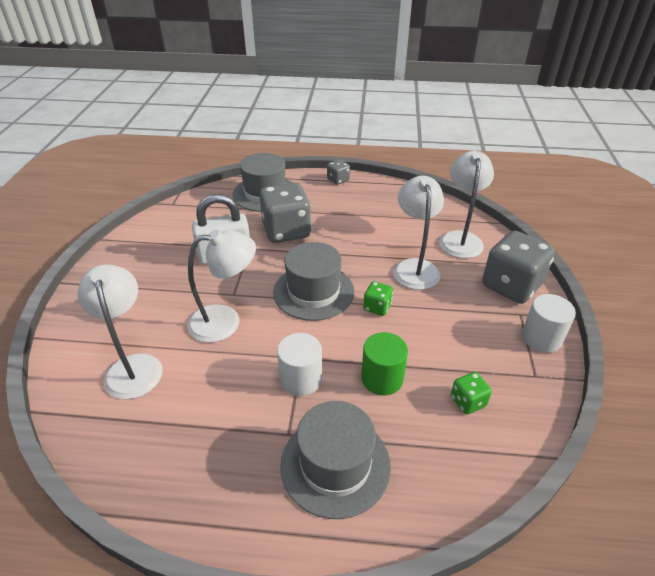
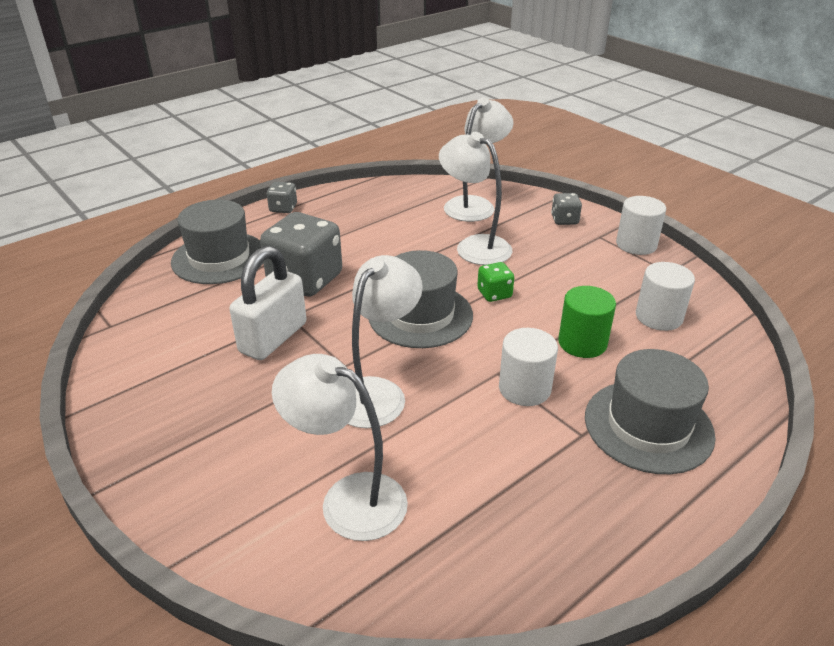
camera: 45 degrees left, 5 degrees down
(460, 239) = (475, 205): white lamp -> white lamp turned 75 degrees clockwise
(468, 401) = (659, 317): green dice -> white cylinder
(511, 286) = (564, 220): grey dice -> grey dice, size x0.47

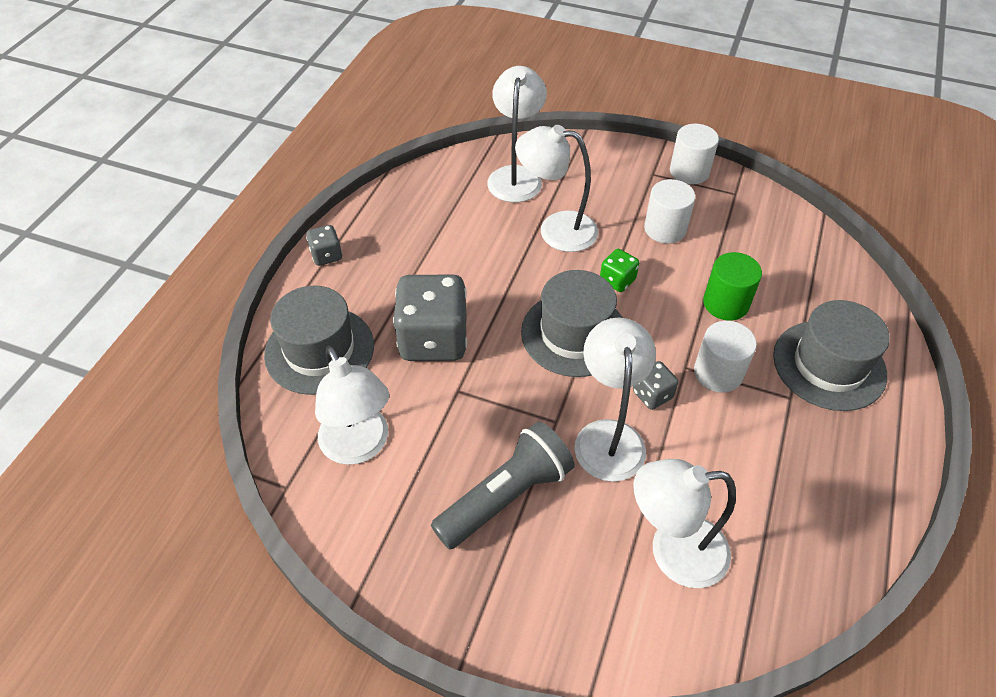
camera: 30 degrees left, 15 degrees up
(182, 322) = (359, 447): none -> white lamp
(252, 397) = (506, 496): none -> grey flashlight
(273, 338) = (465, 422): white padlock -> none
(564, 220) = (609, 165): grey dice -> grey dice (652, 395)
(659, 317) = (762, 248): white cylinder -> white cylinder (665, 229)

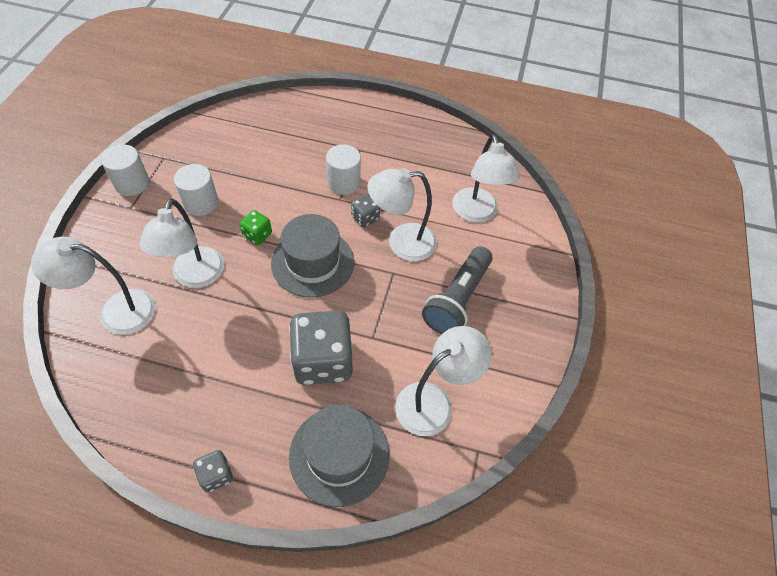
camera: 100 degrees left, 5 degrees up
(506, 496) = (457, 300): grey flashlight -> grey flashlight turned 105 degrees counterclockwise
(725, 303) = (281, 173): green cylinder -> none
(829, 365) = (333, 129): grey hat -> none

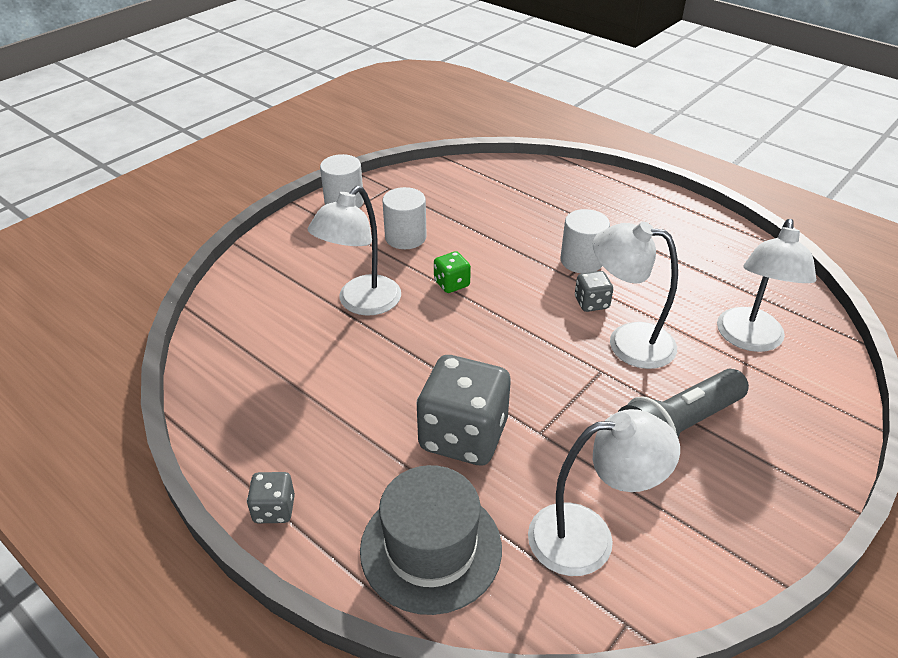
camera: 30 degrees right, 15 degrees down
(116, 311) = (262, 310): white lamp -> none
(313, 262) = (503, 329): grey hat -> none

